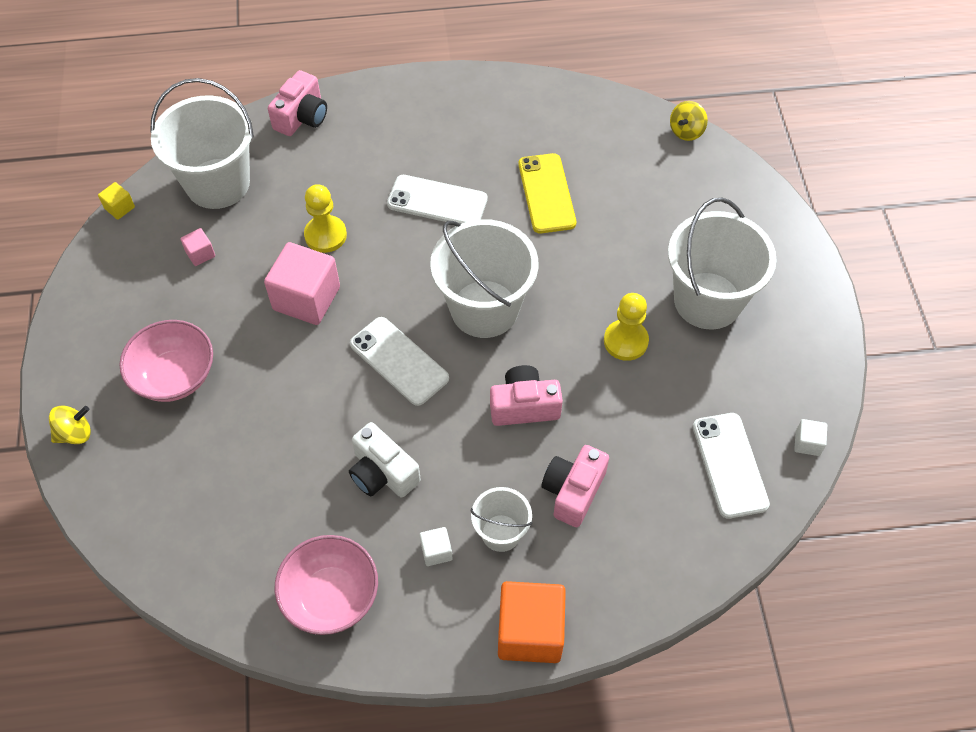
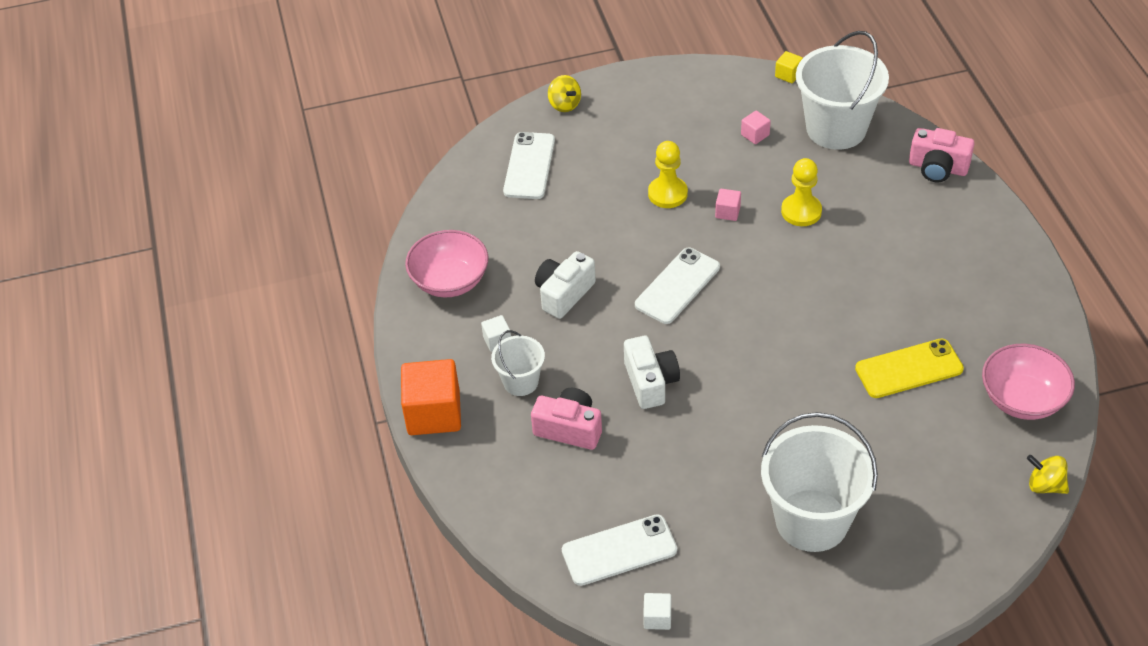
camera: 85 degrees right, 10 degrees down
(174, 376) = (628, 147): pink bowl -> pink bowl (1022, 399)
(306, 298) = (727, 212): pink cube -> pink cube, size x0.46
(437, 202) = (868, 284): white phone -> white phone (529, 166)
(484, 309) = (751, 338): white bucket -> none
(524, 406) = (650, 382): pink camera -> white camera
(625, 341) = (742, 453): yellow pawn -> yellow pawn (667, 194)

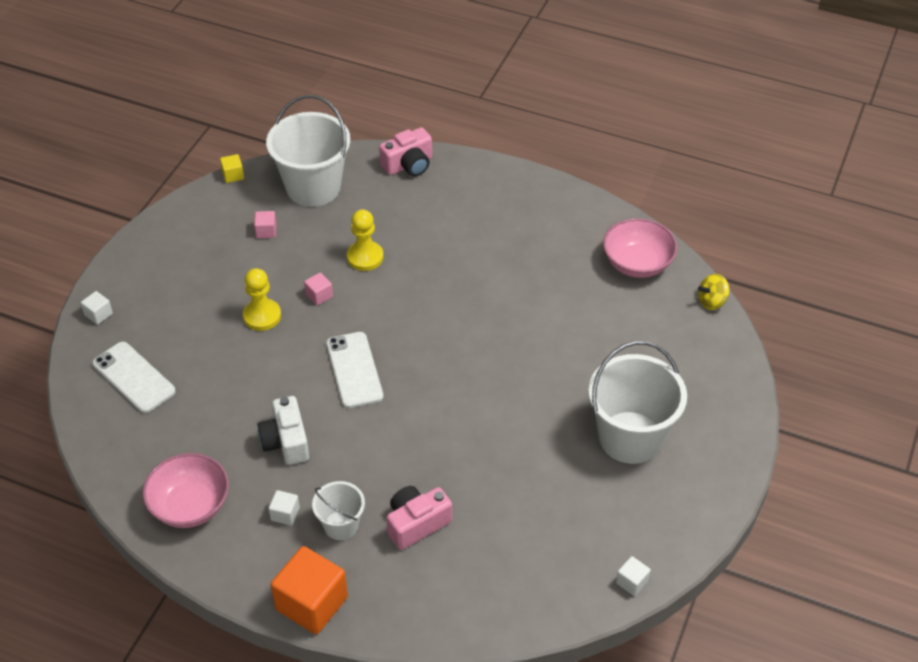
camera: 55 degrees left, 0 degrees up
(564, 105) = (98, 314): yellow spinning top -> white cube
(619, 550) = (554, 566): white phone -> none
(650, 382) = (424, 445): white camera -> none
(908, 369) = (558, 300): yellow phone -> none

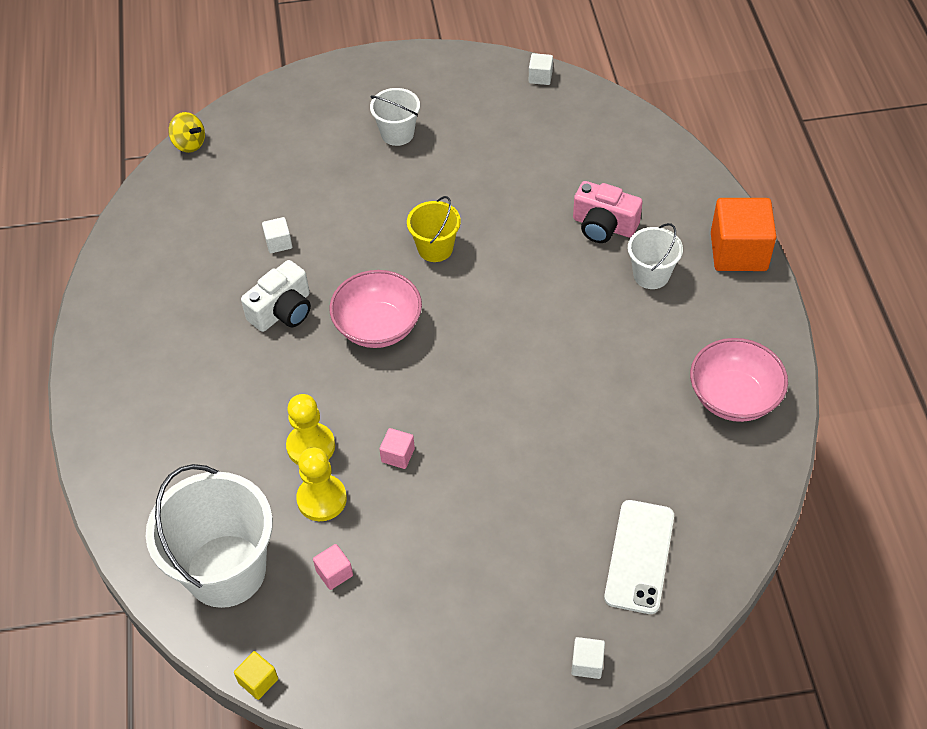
camera: 120 degrees left, 5 degrees up
(262, 316) = (465, 491): yellow pawn -> yellow pawn (322, 499)
(285, 514) = (676, 320): white cube -> white cube (278, 243)
(286, 441) = (602, 368): white camera -> white camera (283, 311)
(354, 370) = (475, 364): white phone -> none
(408, 165) = (126, 491): pink camera -> none
(481, 401) = (435, 248): none -> yellow bucket
(630, 437) = (397, 133): white bucket -> white bucket, size x0.52
(637, 264) = (170, 215): pink bowl -> pink bowl (378, 327)

